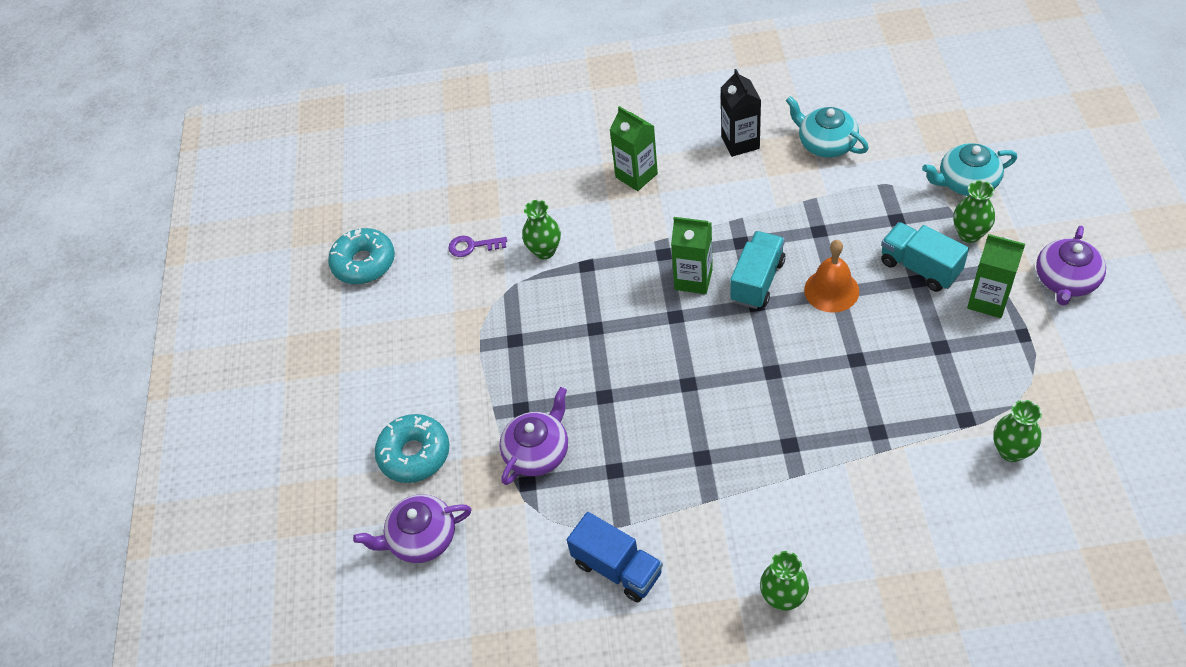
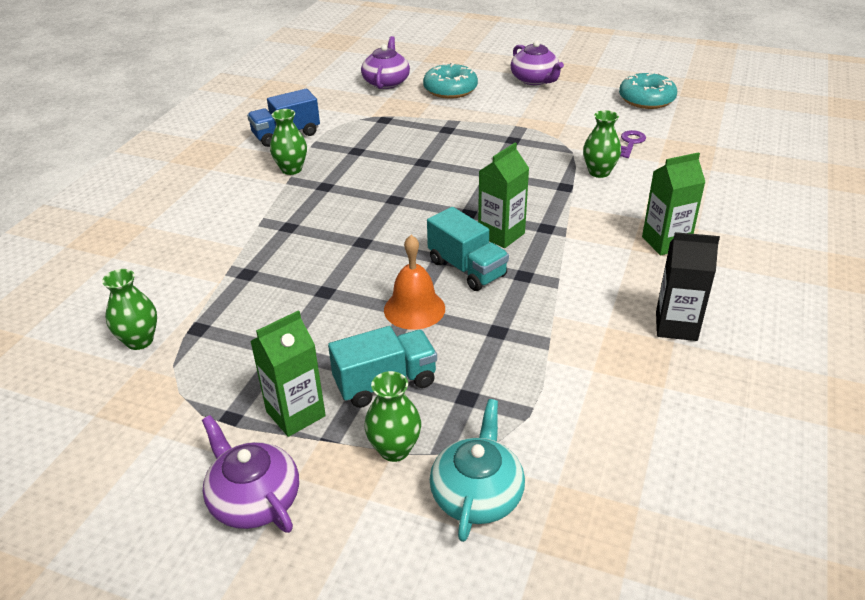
camera: 110 degrees right, 15 degrees down
(537, 452) = (404, 128): purple teapot -> purple teapot (535, 80)
(783, 598) = (187, 185): green vase -> green vase (291, 169)
(826, 143) = (633, 394): turquoise teapot -> none

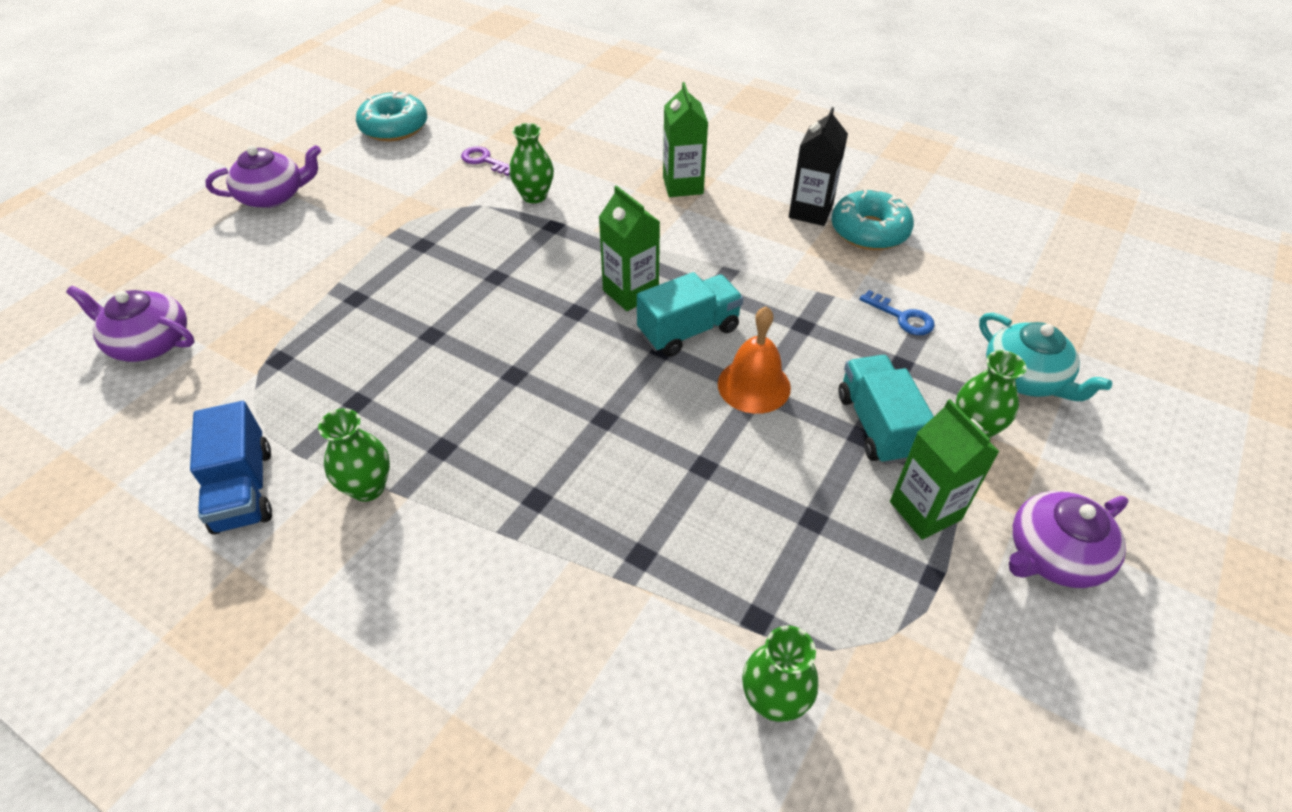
camera: 80 degrees left, 10 degrees up
(450, 90) = (236, 277): turquoise donut -> turquoise donut (869, 231)
(477, 494) = (1025, 378): turquoise teapot -> turquoise teapot turned 150 degrees counterclockwise
(536, 398) = (902, 317): none -> blue key

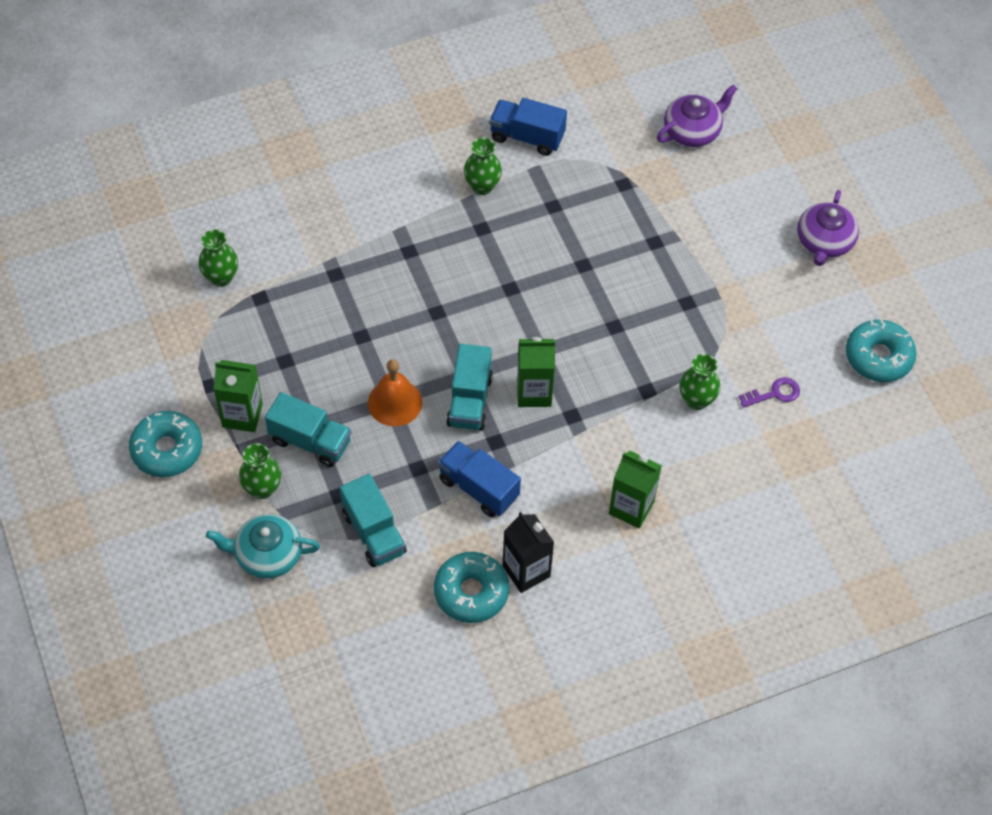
camera: 125 degrees right, 10 degrees up
(773, 276) = (478, 488): none -> blue truck
(902, 317) = (374, 533): blue key -> turquoise truck
(1053, 555) = (167, 449): purple teapot -> turquoise donut

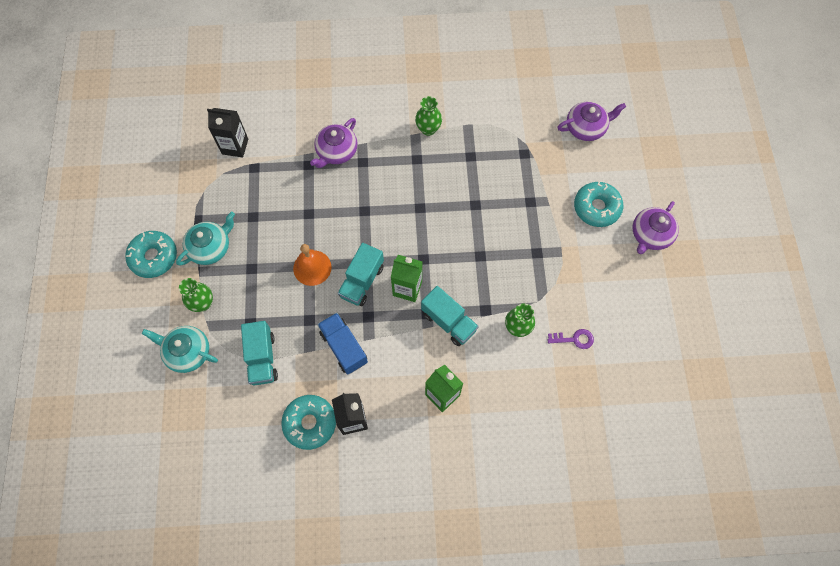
camera: 20 degrees right, 10 degrees up
(221, 277) = (235, 146): green vase -> black carton
(242, 415) = (210, 247): green carton -> turquoise teapot
(310, 441) = (247, 279): turquoise truck -> turquoise truck (448, 321)
(367, 247) = (336, 151): none -> purple teapot
(527, 137) = (471, 102): blue truck -> none
(878, 357) = (659, 333): turquoise donut -> turquoise donut (596, 208)

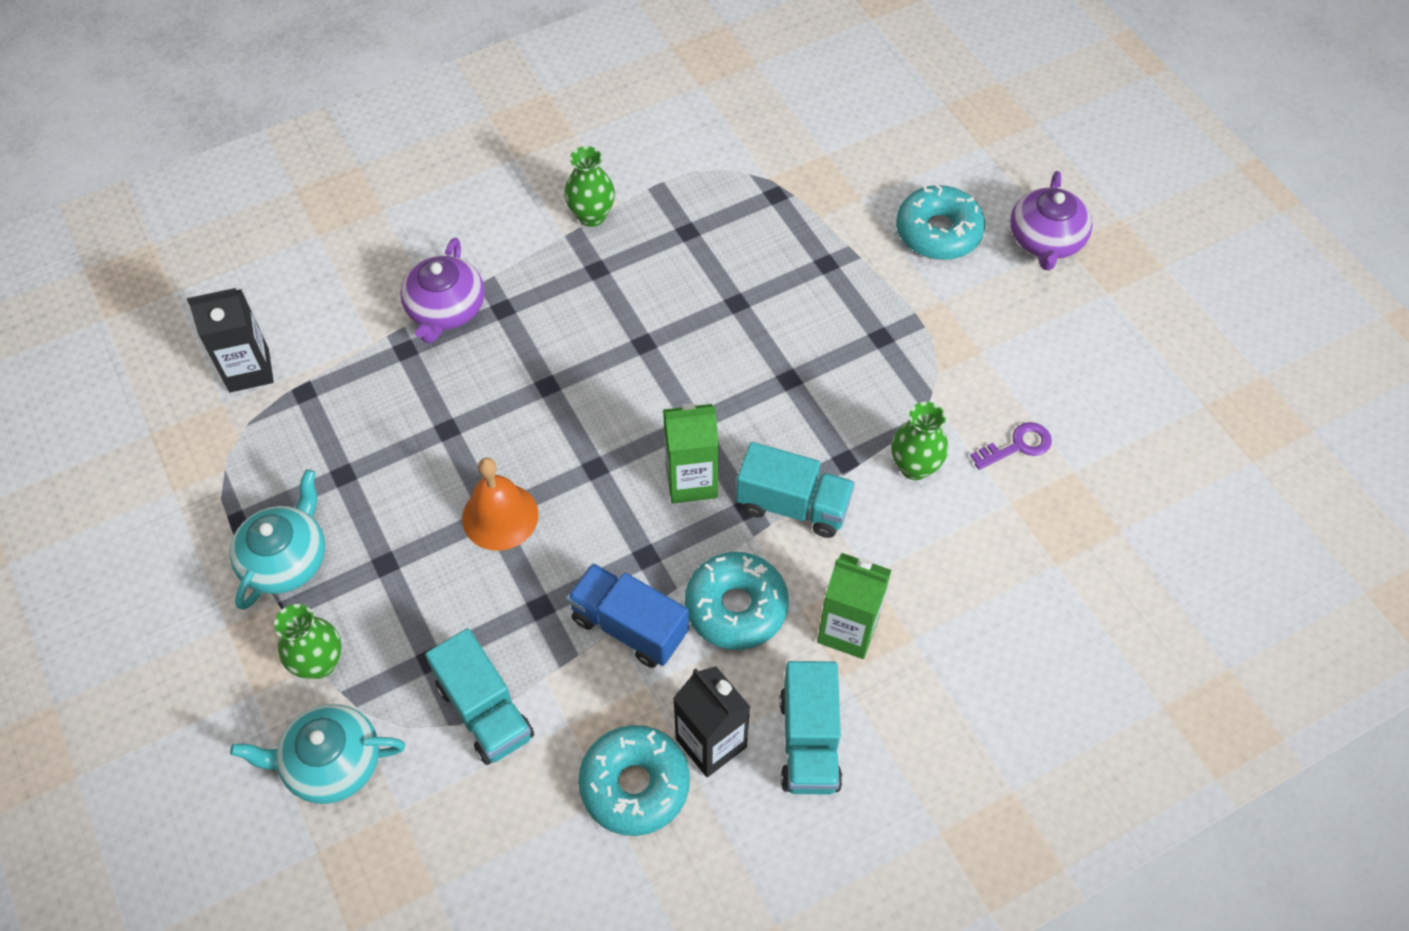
camera: 25 degrees left, 10 degrees down
(154, 257) = (179, 621): turquoise donut -> turquoise donut (736, 607)
(362, 281) = (604, 502): turquoise truck -> turquoise truck (809, 742)
(586, 127) = (854, 120): purple teapot -> none

